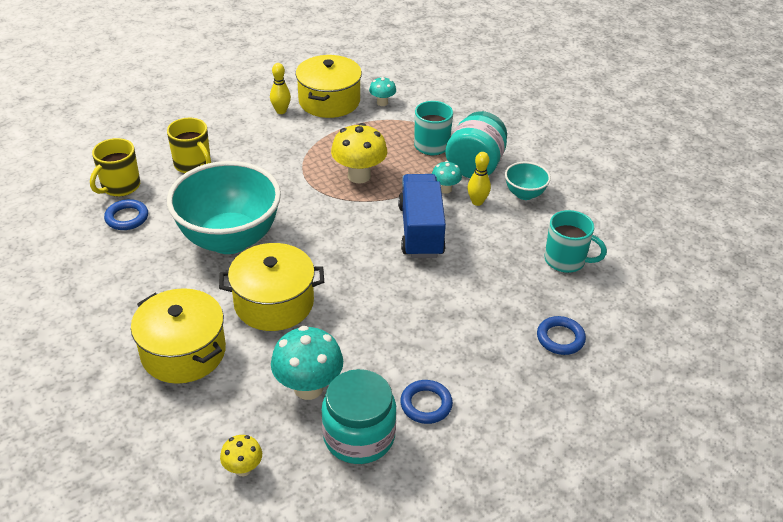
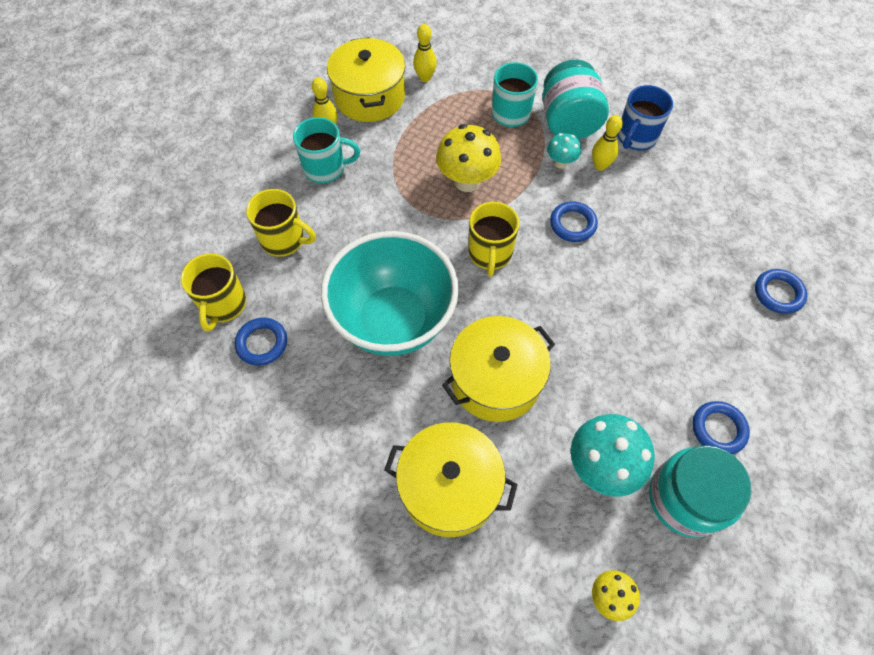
camera: 25 degrees left, 20 degrees up
(338, 226) = (490, 254): none -> yellow mug
(382, 103) = (425, 78): turquoise mushroom -> yellow bowling pin
(420, 231) = (572, 224): blue truck -> blue ring
(524, 194) = (636, 137): turquoise bowl -> blue mug
(566, 260) = (723, 201): turquoise mug -> turquoise mug (325, 168)

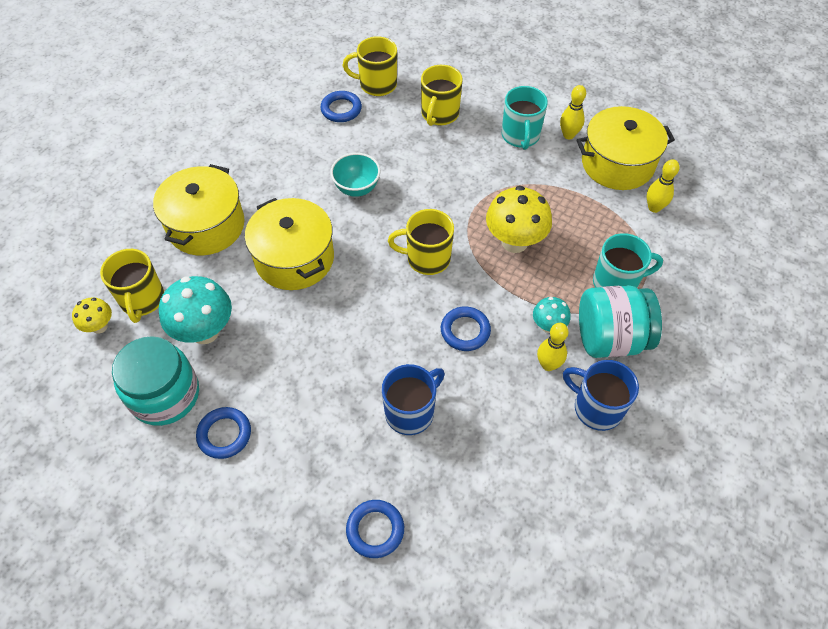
camera: 90 degrees right, 5 degrees down
(394, 321) = (357, 188): turquoise bowl -> turquoise bowl, size x0.45
(565, 549) = (142, 300): none -> yellow mug
(663, 267) = (410, 412): none -> blue mug

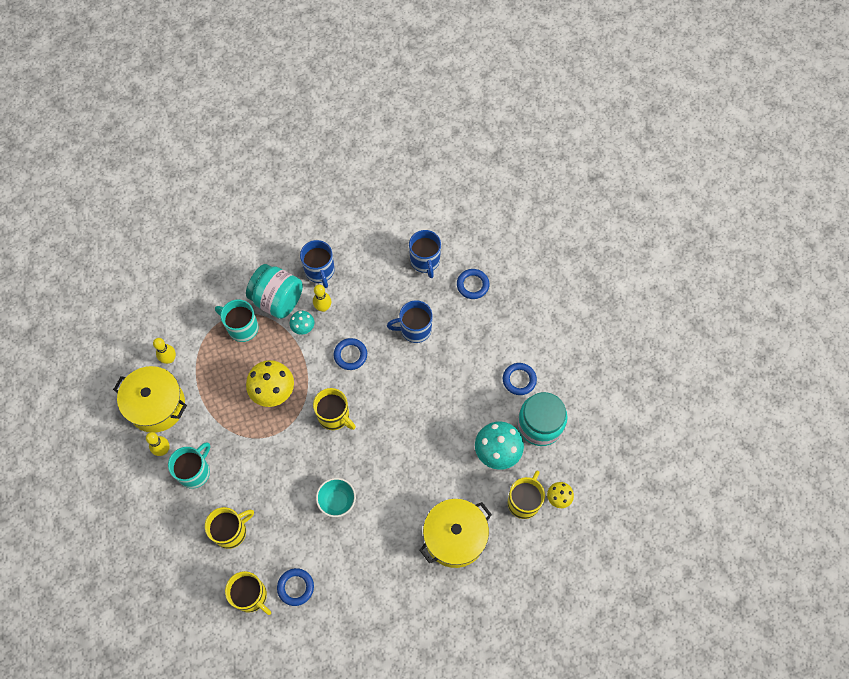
camera: 145 degrees left, 10 degrees up
(294, 258) = (414, 471): yellow pot -> none
(471, 520) = (425, 261): none -> blue mug

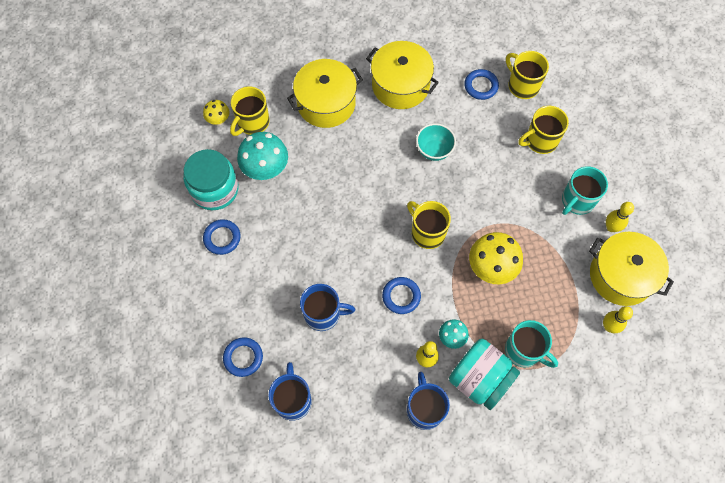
camera: 170 degrees left, 0 degrees up
(381, 573) = (400, 85): none -> yellow pot

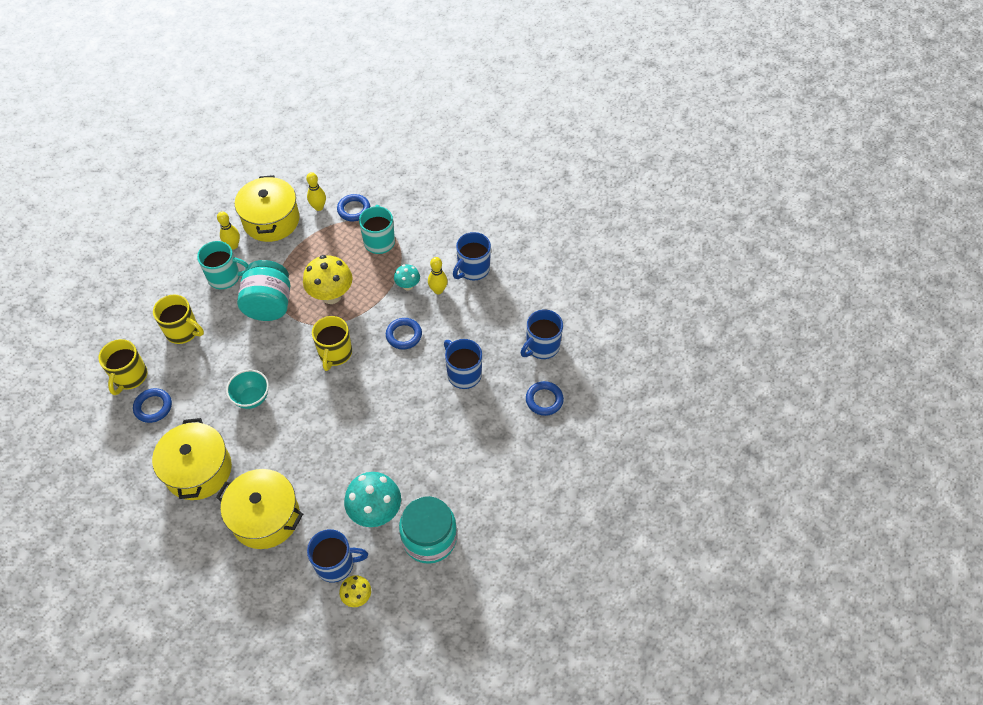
camera: 130 degrees left, 10 degrees down
(222, 238) = (467, 494): blue ring -> blue ring (354, 210)
(252, 122) = (336, 564): yellow mug -> blue mug
(479, 379) = (423, 253): turquoise jar -> turquoise jar (269, 304)

